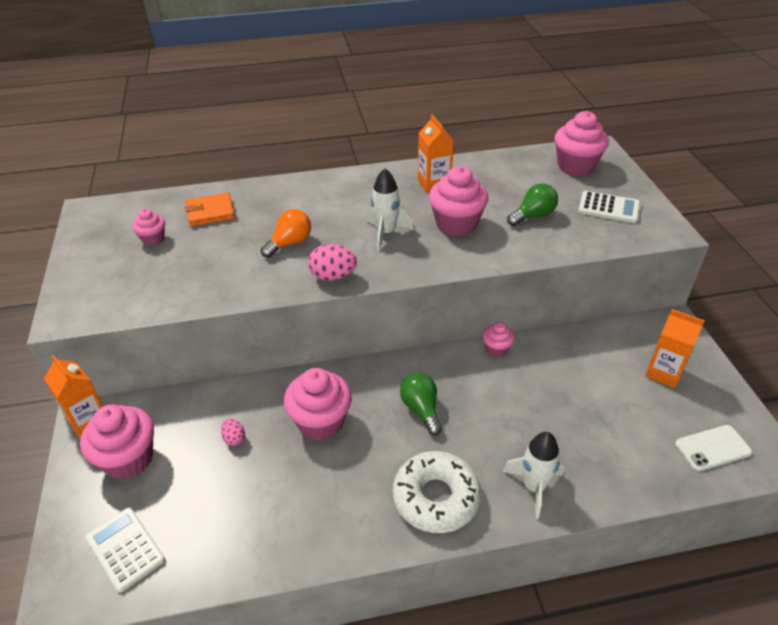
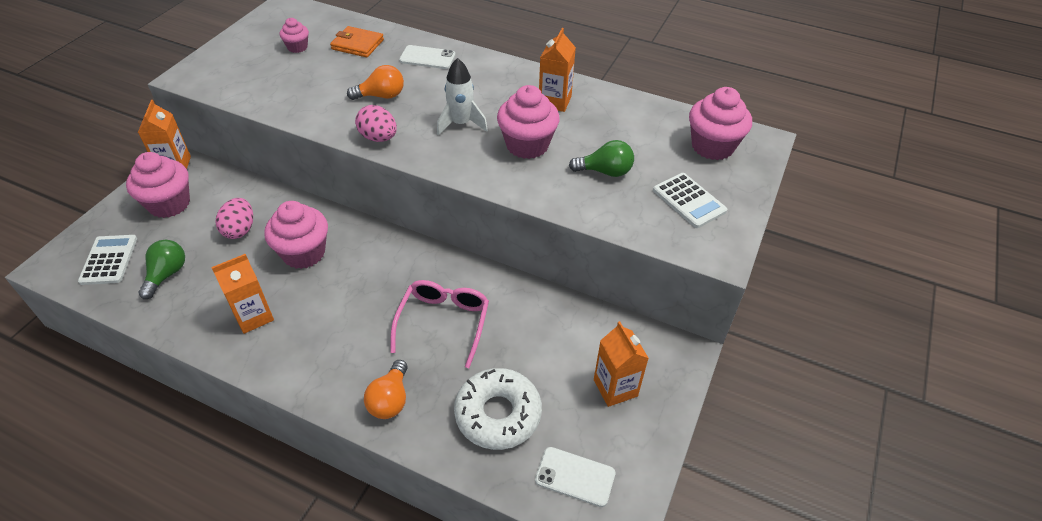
camera: 35 degrees right, 5 degrees up
(234, 438) = (240, 230): pink egg -> pink egg, size x1.72
(289, 196) = (427, 58): none -> white phone
(341, 501) = (253, 316): none -> orange carton
(421, 409) = (381, 288): green light bulb -> green light bulb (167, 274)
(436, 498) = (314, 358): white donut -> white donut (498, 414)
(496, 349) = (494, 278): pink cupcake -> none
(500, 404) = (443, 322): none -> pink glasses
(534, 487) = (390, 400): white rocket -> orange light bulb

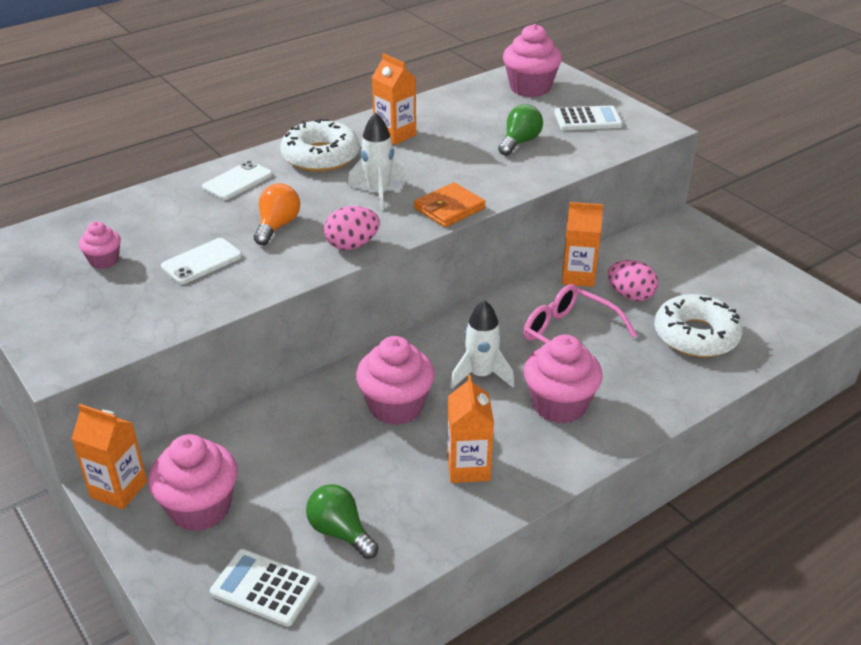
camera: 60 degrees left, 10 degrees down
(240, 230) = (311, 451): pink egg -> pink egg (630, 295)
(357, 44) = (153, 218): orange wallet -> orange wallet (449, 208)
(362, 286) = (481, 375): none -> white rocket
(390, 400) = (645, 395): orange light bulb -> none
(490, 79) = (321, 156): none -> white donut
(527, 145) = (447, 167): pink cupcake -> pink cupcake (559, 405)
(575, 477) = (778, 315): white phone -> white phone (202, 261)
(615, 388) = (701, 266): orange carton -> orange carton (578, 276)

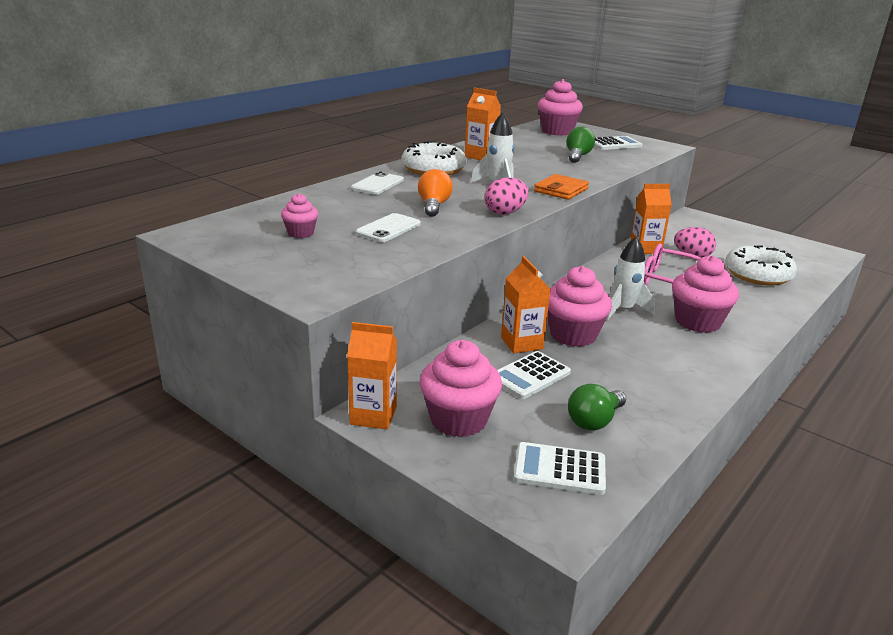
camera: 15 degrees left, 10 degrees down
(310, 459) = (530, 376): none -> white calculator
(340, 532) = (594, 421): green light bulb -> green light bulb turned 75 degrees counterclockwise
(468, 467) = (662, 367): orange carton -> orange carton (522, 343)

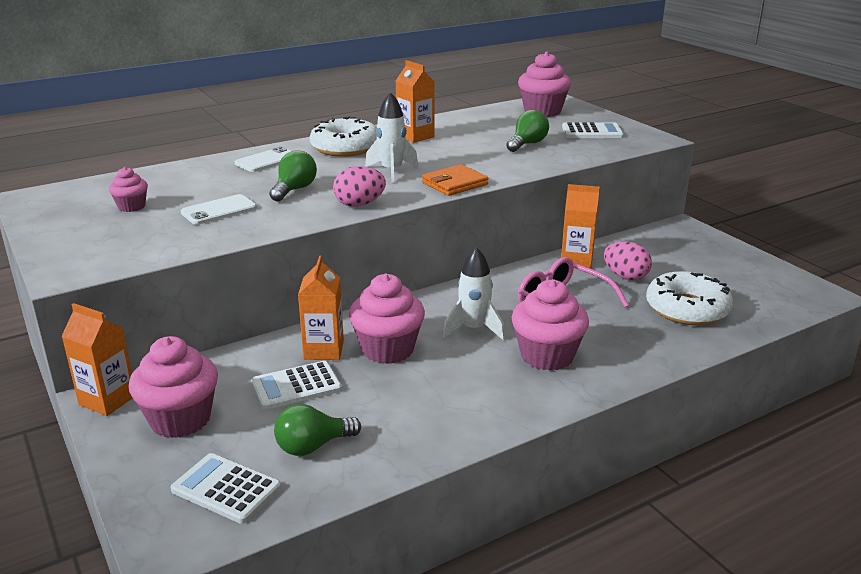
camera: 20 degrees right, 0 degrees up
(434, 206) = (294, 190): orange light bulb -> green light bulb

